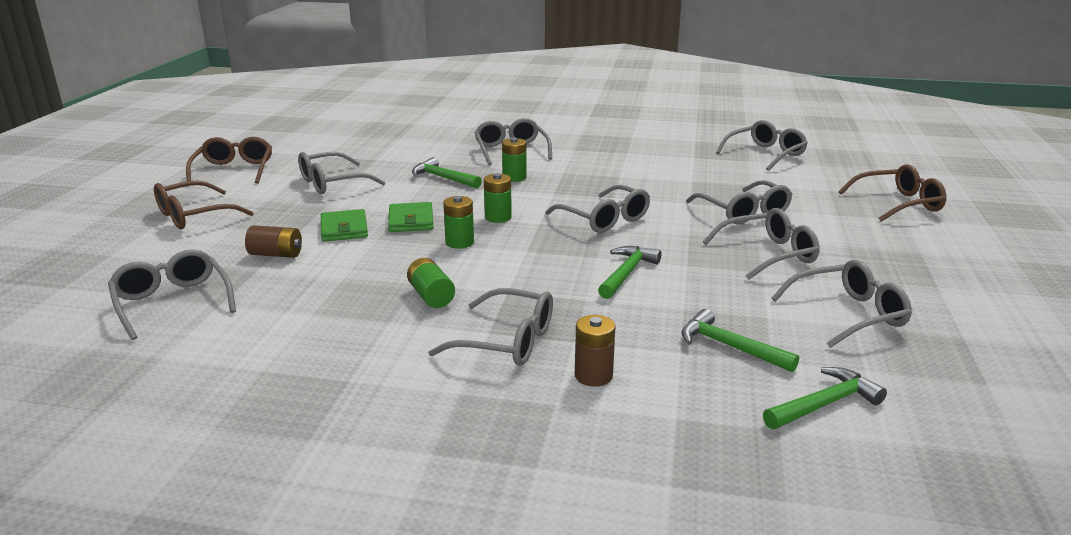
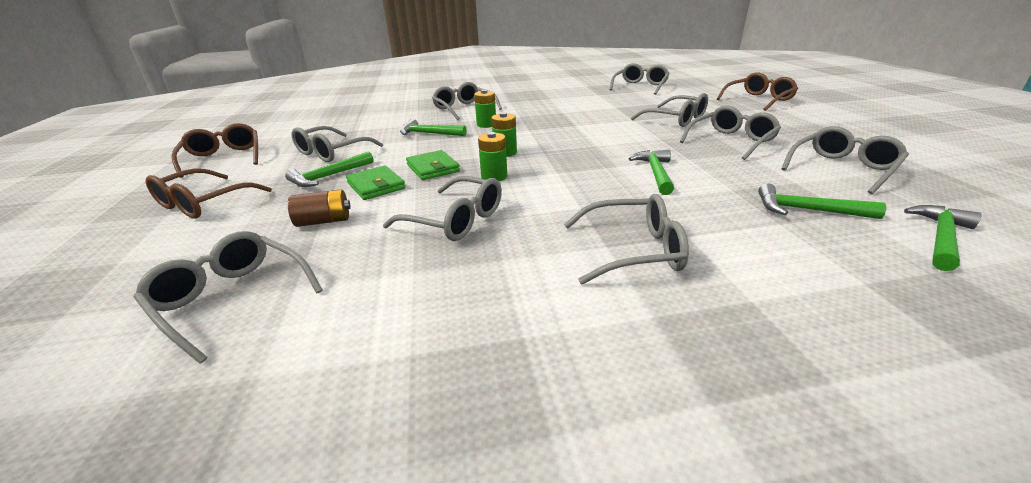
camera: 20 degrees left, 5 degrees up
(310, 210) = (328, 176): none -> green hammer
(431, 296) = (517, 226): green battery -> none
(593, 376) = (746, 263): brown battery -> none
(604, 219) = (588, 140): grey glasses -> grey glasses (455, 220)

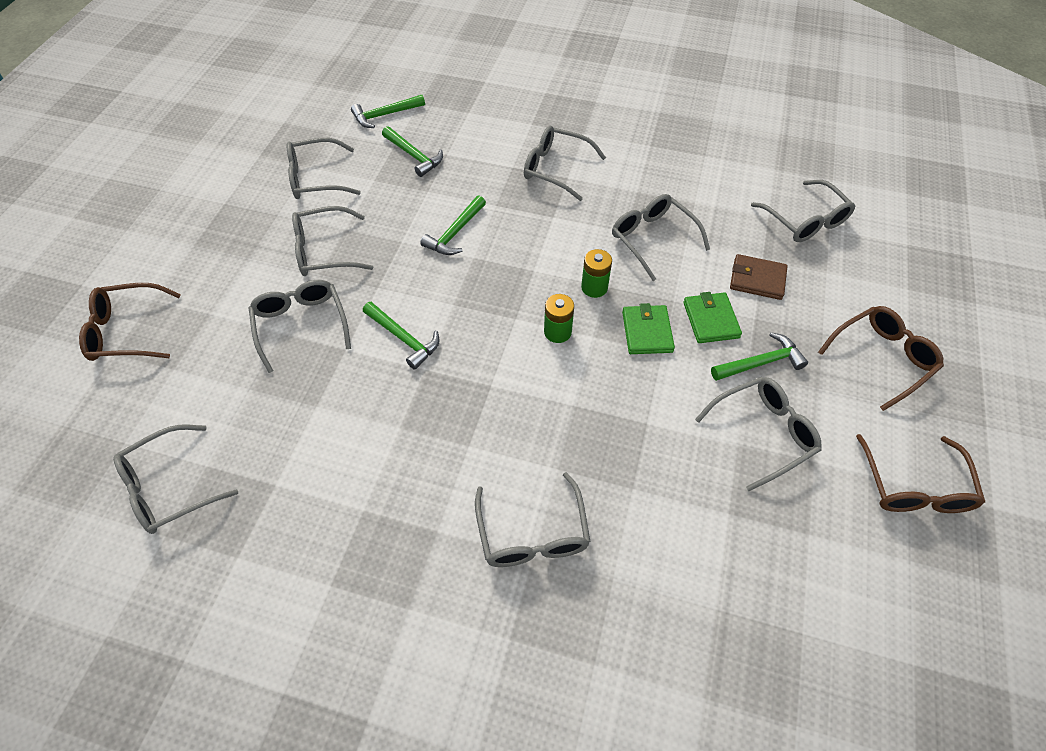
camera: 155 degrees left, 25 degrees up
(324, 221) = (757, 279): brown battery -> brown wallet
(429, 134) = (625, 438): green hammer -> green hammer (404, 339)
(486, 124) = (534, 433): green battery -> none

